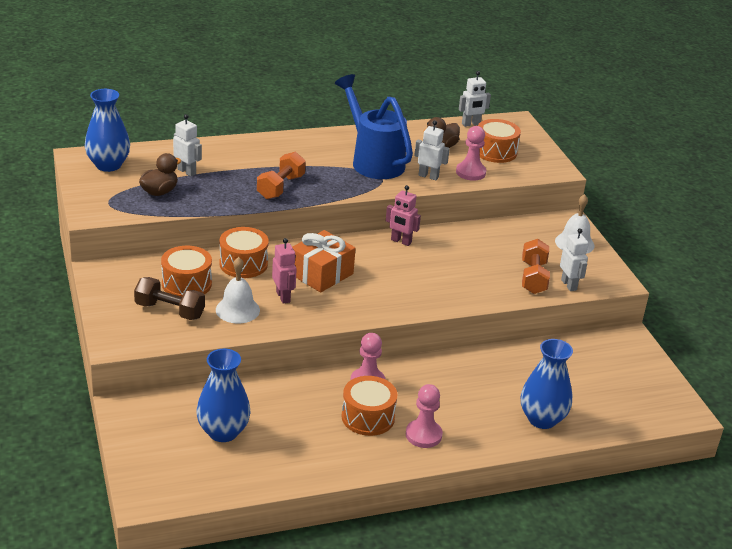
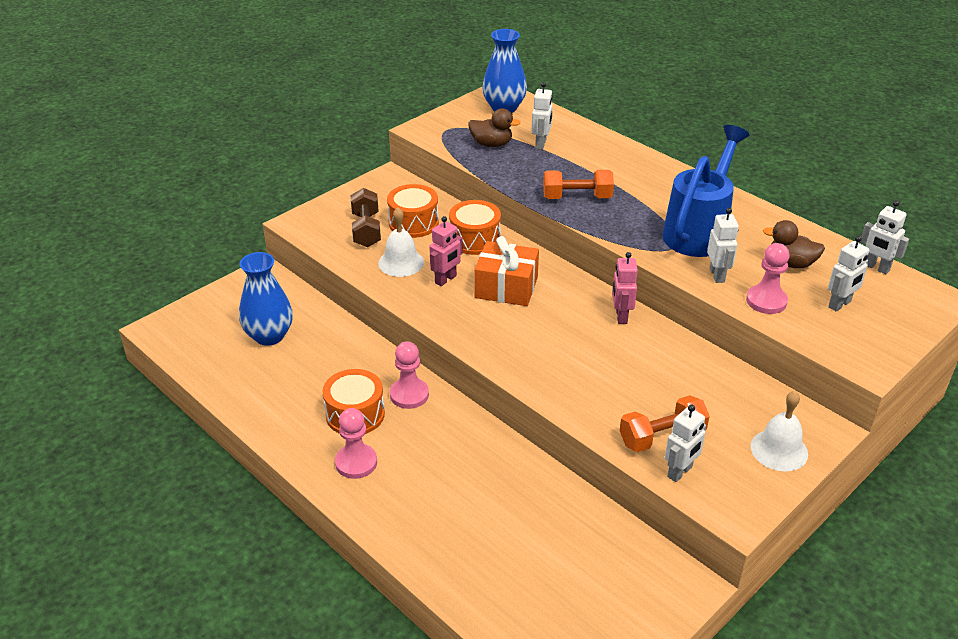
camera: 65 degrees right, 5 degrees up
(495, 152) = (840, 304): orange drum -> white robot
(542, 419) = (454, 549): blue vase -> none

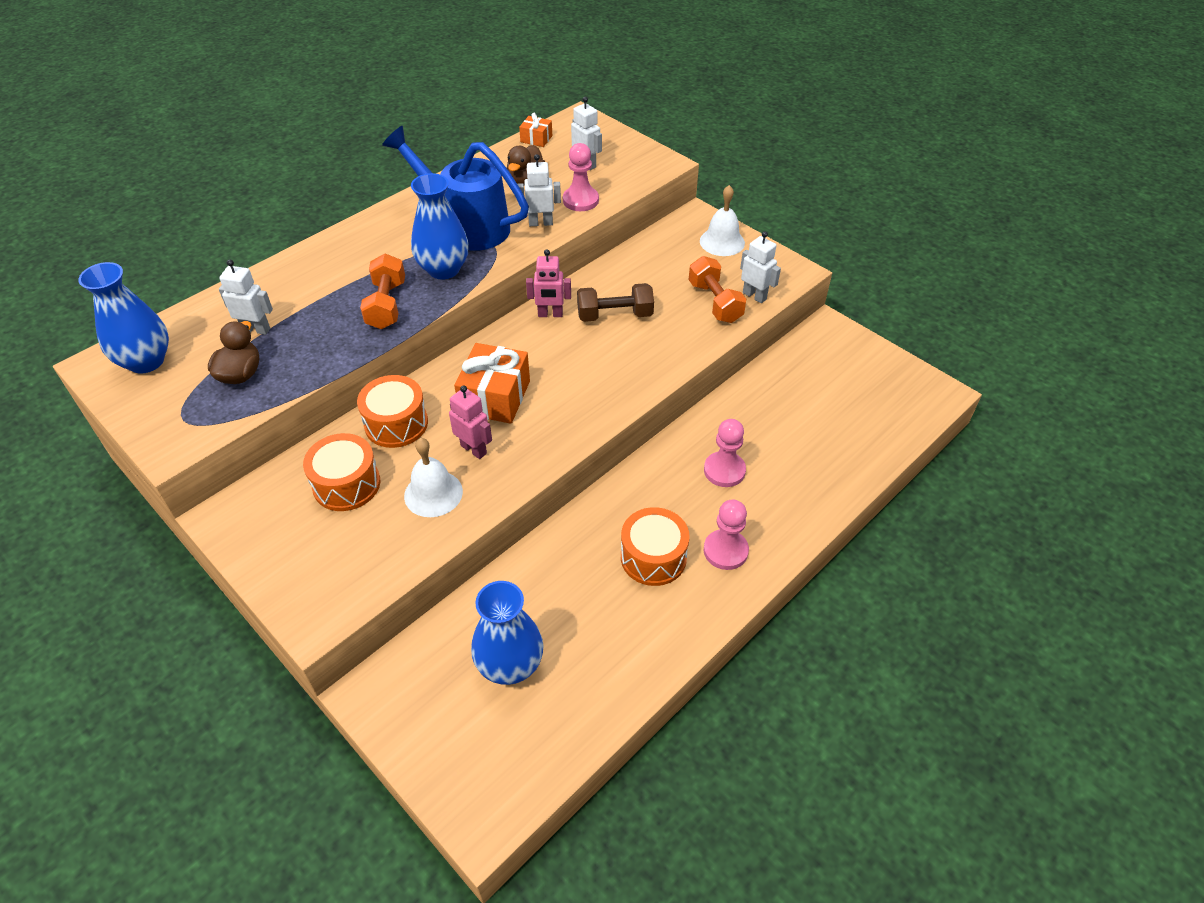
camera: 90 degrees left, 10 degrees up
(366, 230) = (351, 535): brown dumbbell -> brown dumbbell (615, 315)
(409, 395) = (620, 509): pink pawn -> pink pawn (724, 470)
(630, 222) = (444, 269): none -> blue vase
(876, 268) = (536, 139): white robot -> orange gift

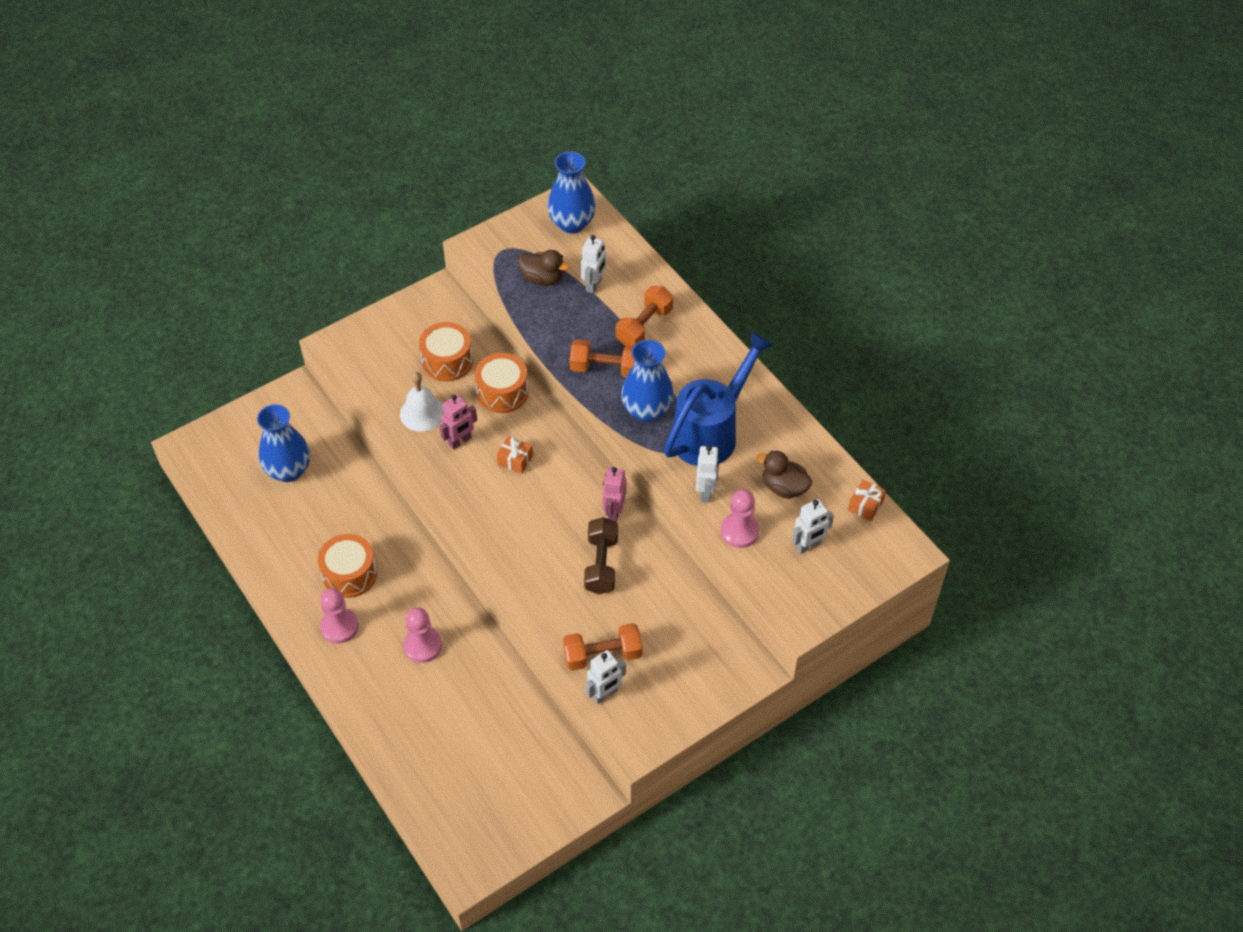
camera: 100 degrees right, 5 degrees up
(324, 284) = (644, 326): none -> orange dumbbell
(495, 397) = (515, 460): orange gift -> orange gift, size x0.52
(722, 242) = (701, 685): white bell -> none

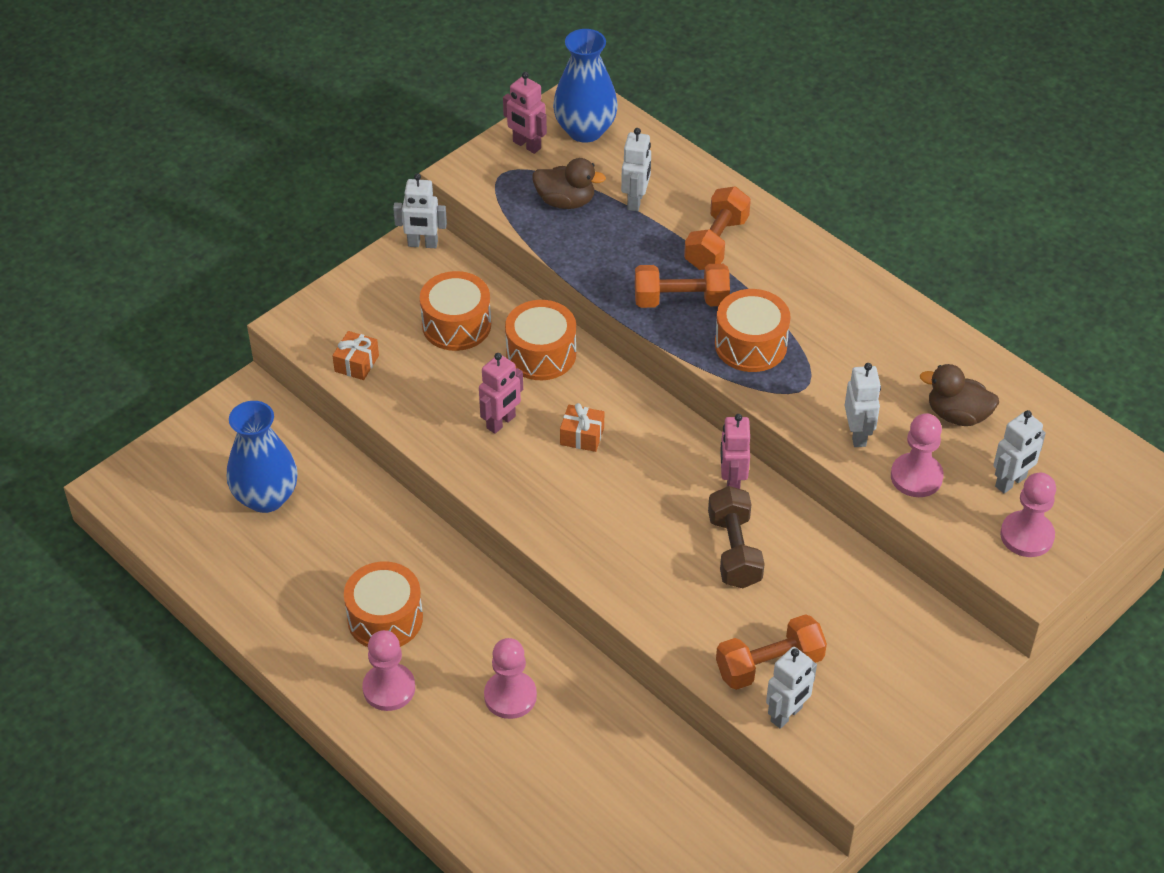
camera: 10 degrees left, 5 degrees down
(422, 413) = (440, 394): white bell -> none
(439, 294) = (422, 244): none -> white robot
(526, 230) = (526, 145): none -> pink robot
(647, 411) = (750, 345): blue vase -> orange drum
(712, 432) = (843, 359): blue watering can -> none
(807, 589) = (1027, 536): none -> pink pawn
(865, 505) = (1069, 422): orange gift -> orange gift (356, 363)

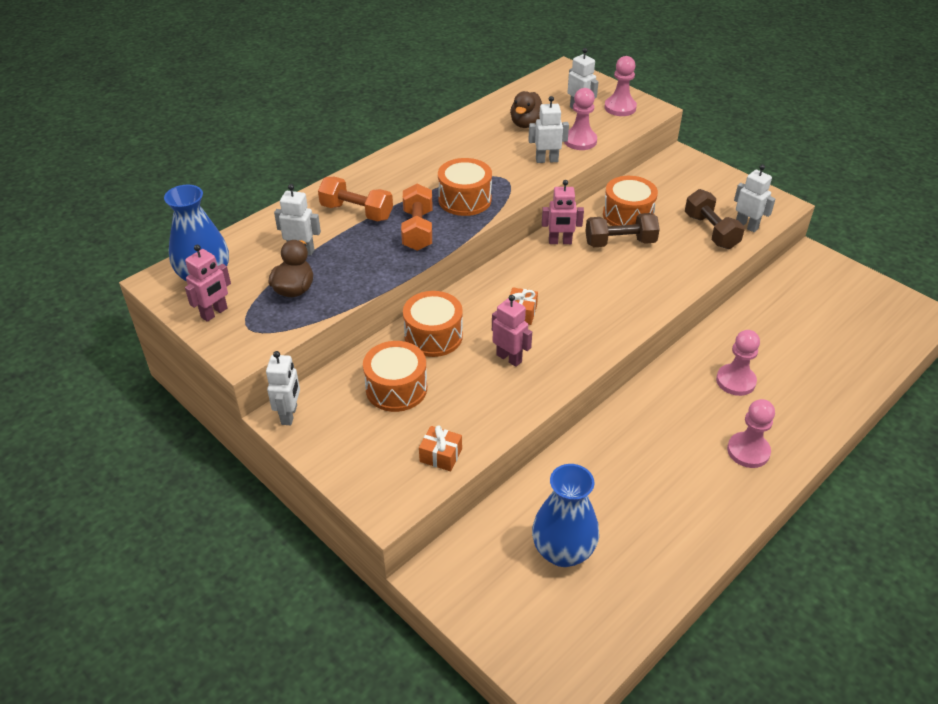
camera: 90 degrees left, 5 degrees down
(385, 618) = (681, 457): orange drum -> orange drum (628, 215)
(769, 665) = (711, 231): orange dumbbell -> brown dumbbell

